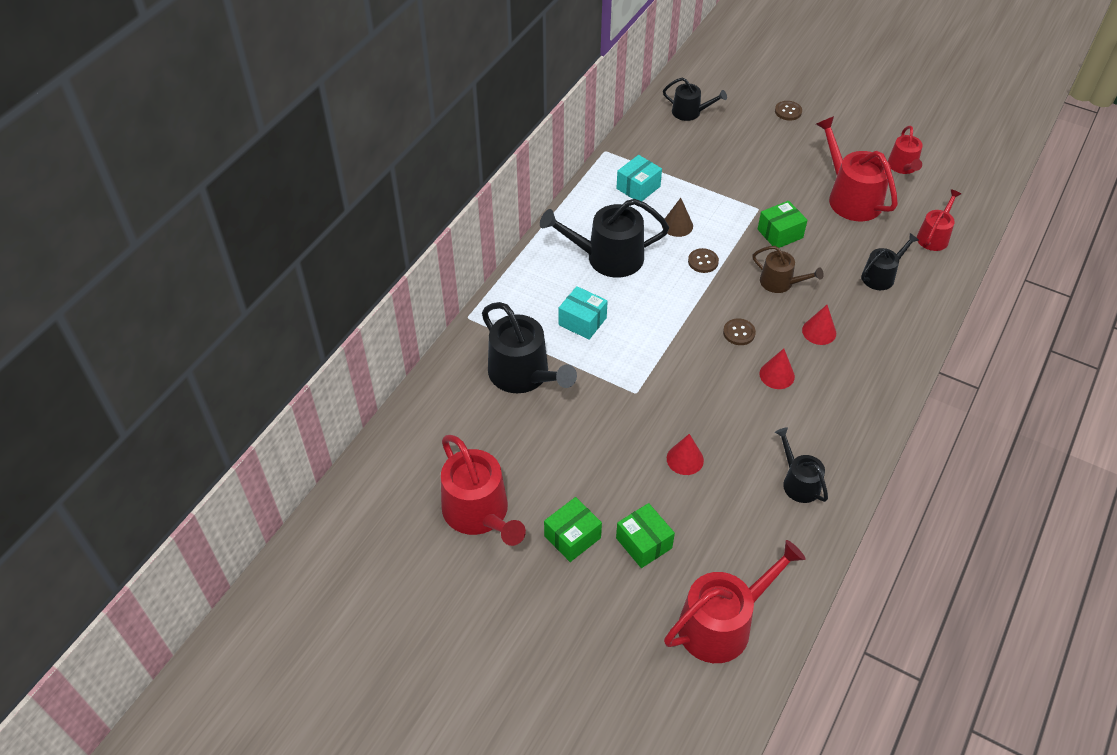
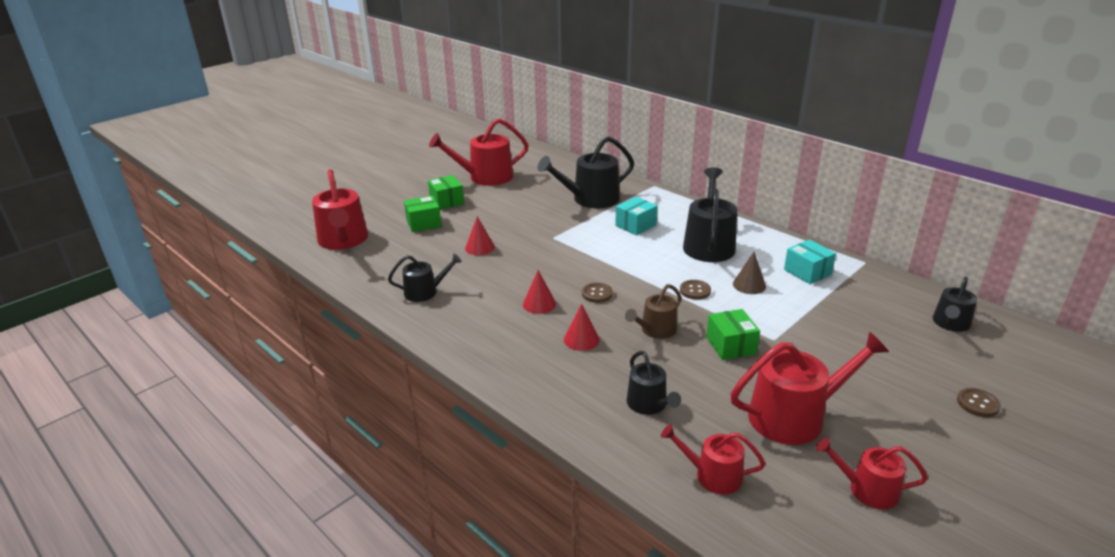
camera: 105 degrees right, 20 degrees down
(934, 236) = (712, 475): red watering can -> red watering can turned 150 degrees clockwise

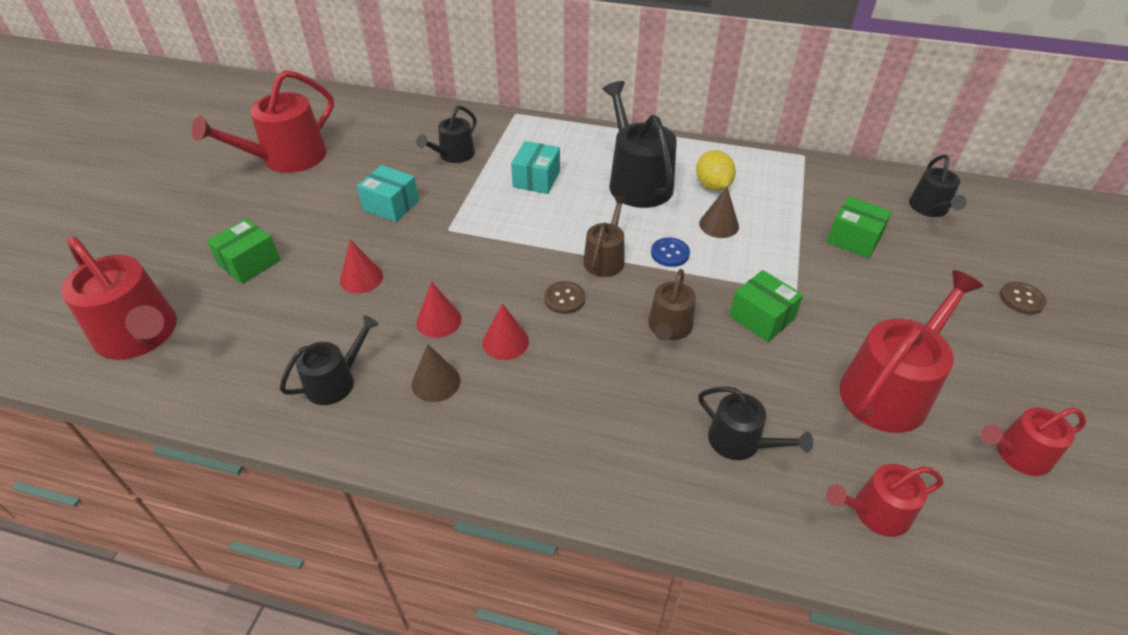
camera: 30 degrees left, 15 degrees up
(447, 201) = (258, 215): green box -> green box (854, 239)
(480, 310) = (436, 382): none -> brown cone
(581, 339) = (596, 377): red cone -> red cone (439, 320)
(590, 199) = (453, 155): black watering can -> black watering can, size x0.57
(645, 280) = (605, 258): none -> brown watering can
(695, 291) = (670, 253): brown button -> blue button
(766, 261) = (712, 186): none -> yellow lemon
(807, 272) = (762, 187): turquoise box -> turquoise box (391, 205)

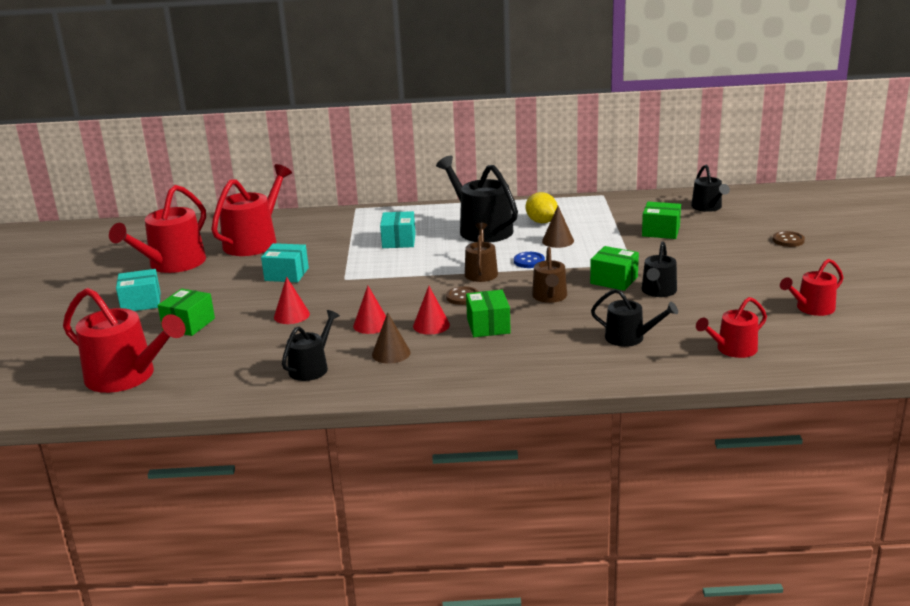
camera: 15 degrees left, 20 degrees down
(223, 213) = (141, 302): none -> turquoise box
(453, 155) = (319, 239): black watering can -> black watering can (658, 291)
(571, 363) = (488, 326): none -> green box
(889, 389) = (718, 296): red watering can -> red watering can (254, 241)

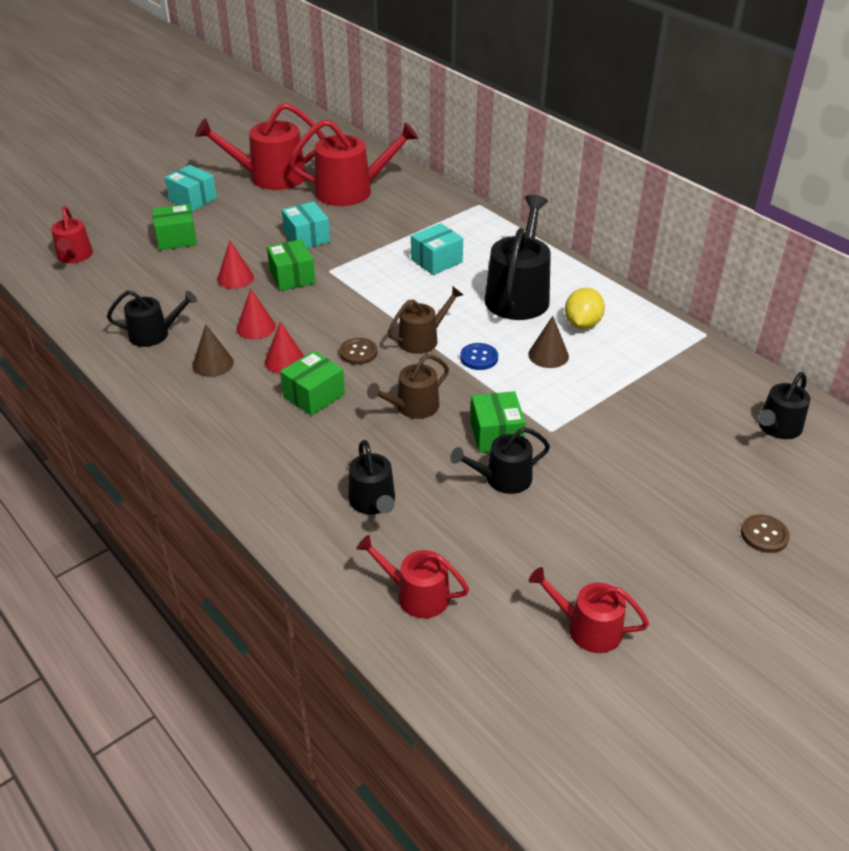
camera: 50 degrees right, 15 degrees up
(127, 376) = (74, 256): red watering can -> red watering can, size x0.57
(660, 231) = (660, 418): green box -> green box (292, 277)

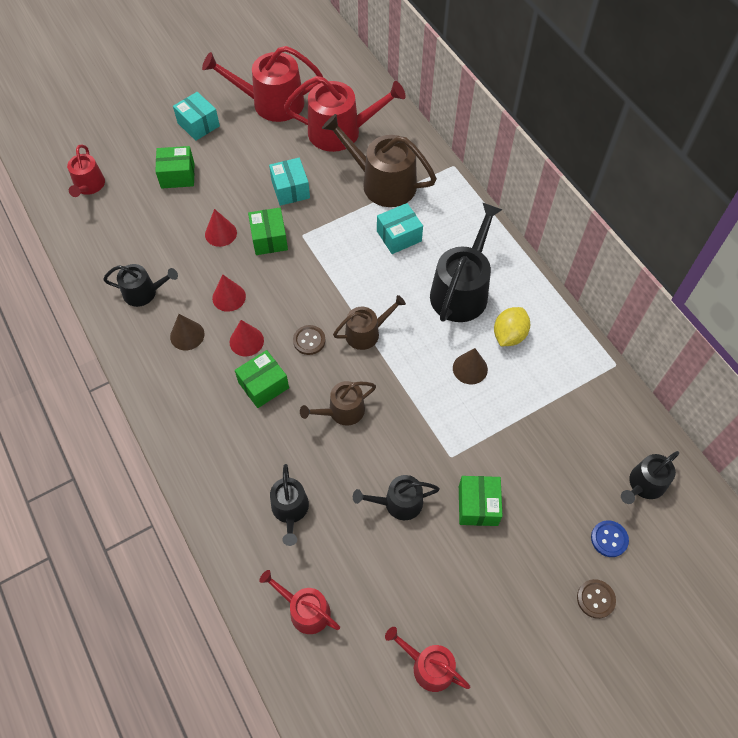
camera: 10 degrees right, 20 degrees up
(407, 223) = (382, 183): none -> brown watering can
(479, 358) = (409, 362): blue button -> blue button (609, 539)
(496, 434) = (404, 453): green box -> green box (478, 505)

